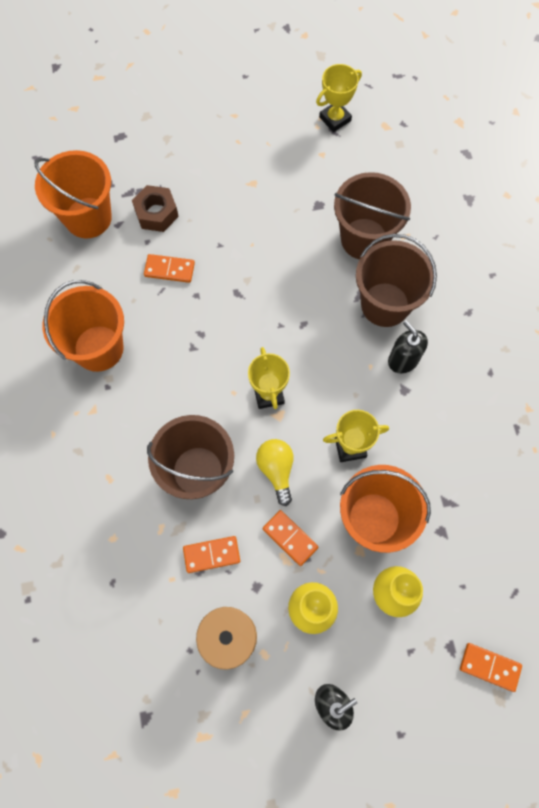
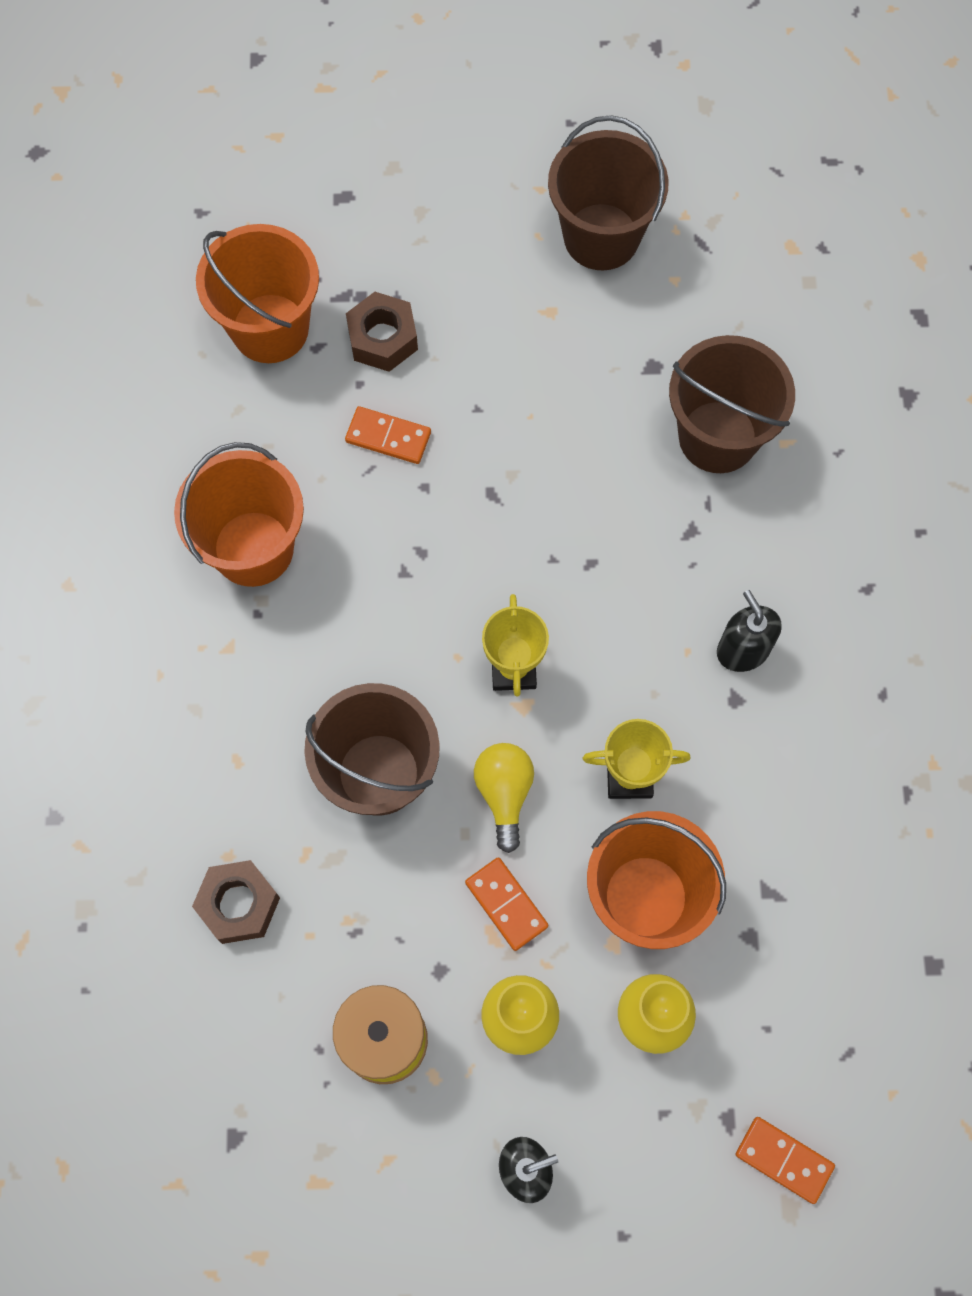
camera: 10 degrees right, 0 degrees up
(124, 567) = (238, 904): none -> brown nut
(211, 555) = (378, 909): orange domino -> none
(335, 119) = (708, 221): yellow trophy -> none
(385, 304) = (731, 553): brown bucket -> brown bucket (601, 237)

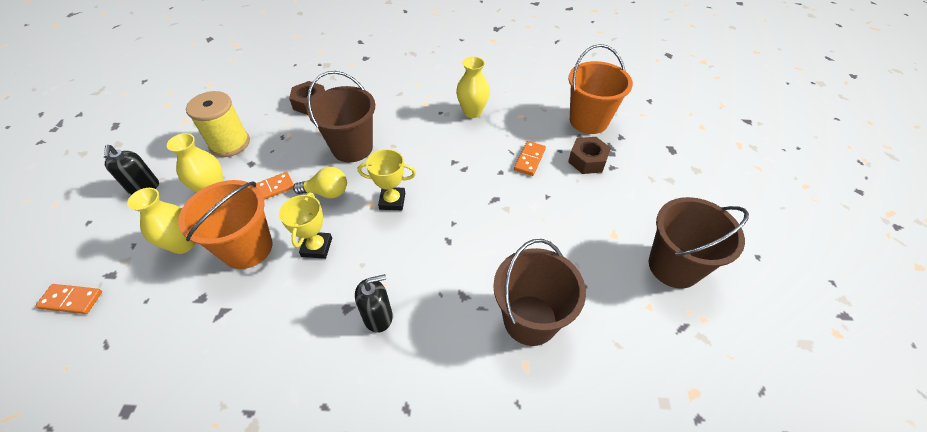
camera: 95 degrees right, 20 degrees down
(253, 548) = (472, 112): orange bucket -> yellow vase
(784, 1160) = (71, 300): orange domino -> orange domino turned 60 degrees clockwise

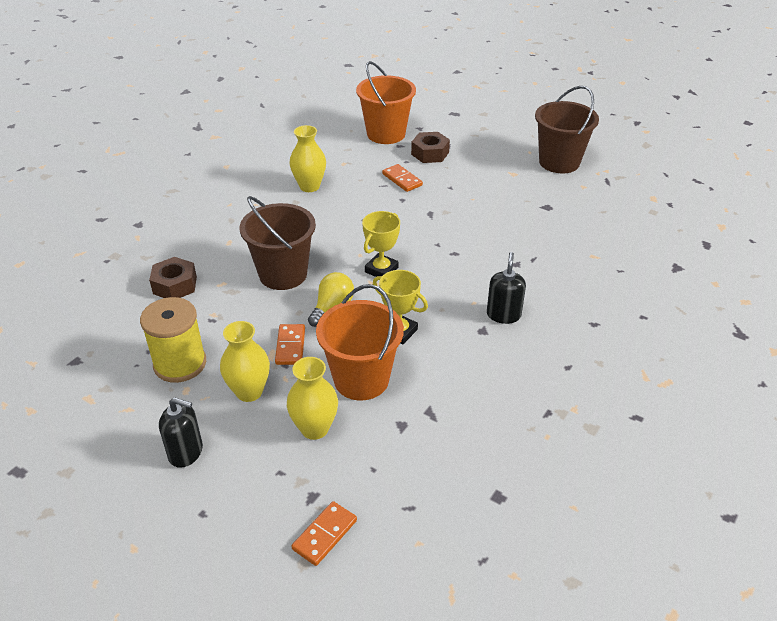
camera: 60 degrees left, 10 degrees down
(530, 320) = (559, 240): brown bucket -> none

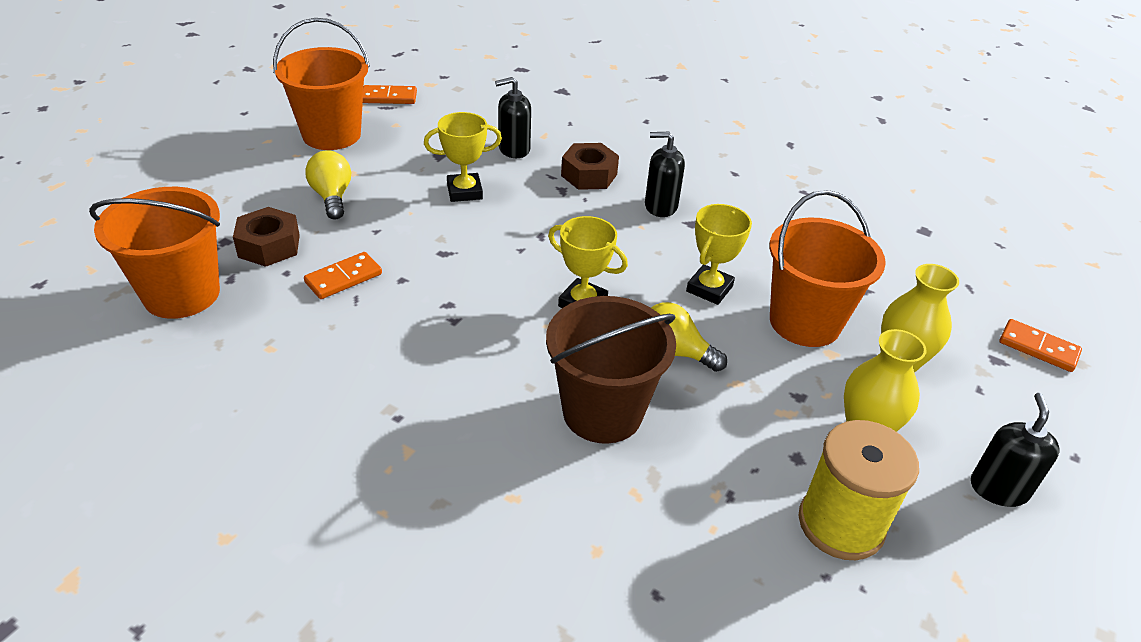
camera: 95 degrees left, 0 degrees up
(175, 285) = (649, 566): brown nut -> brown nut (589, 175)
(290, 346) = (764, 393): orange domino -> orange domino (389, 97)
(309, 186) = (341, 392): yellow vase -> none
(484, 169) = (332, 197): none -> yellow light bulb
(502, 219) = (464, 192): none -> yellow trophy
(559, 162) = (331, 135): brown bucket -> orange bucket
(567, 240) = (514, 149): none -> black soap dispenser

